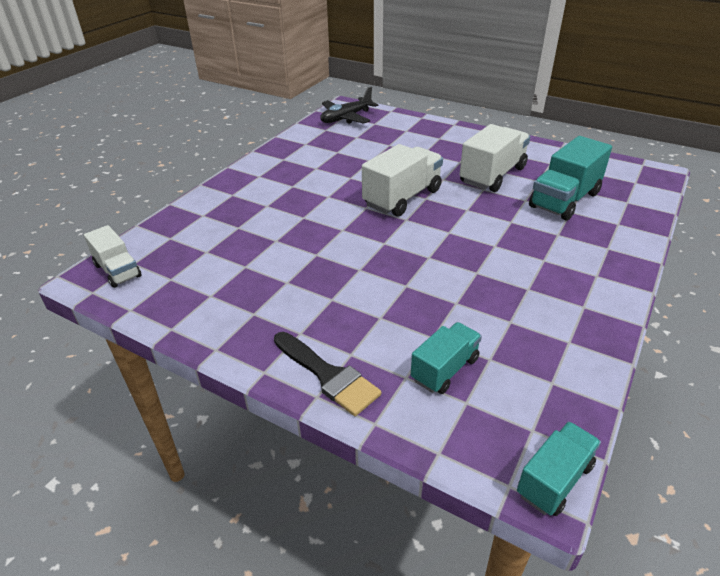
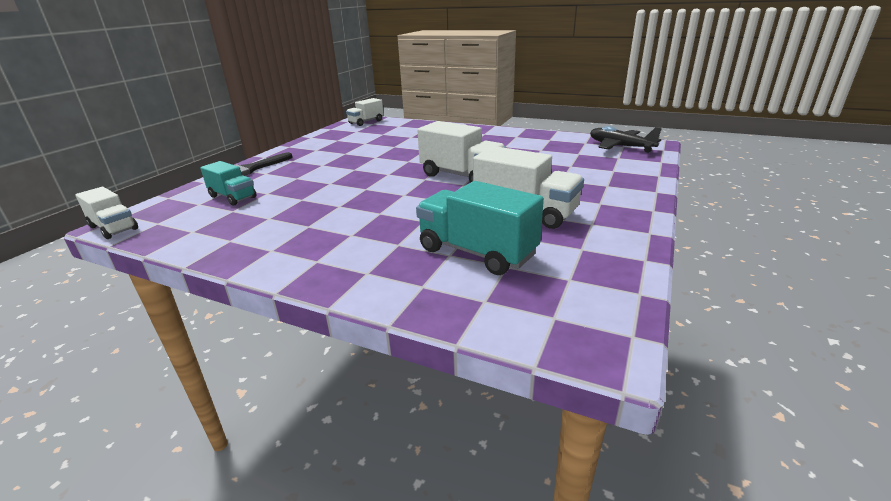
camera: 85 degrees right, 10 degrees down
(554, 479) = (114, 228): turquoise truck -> white truck

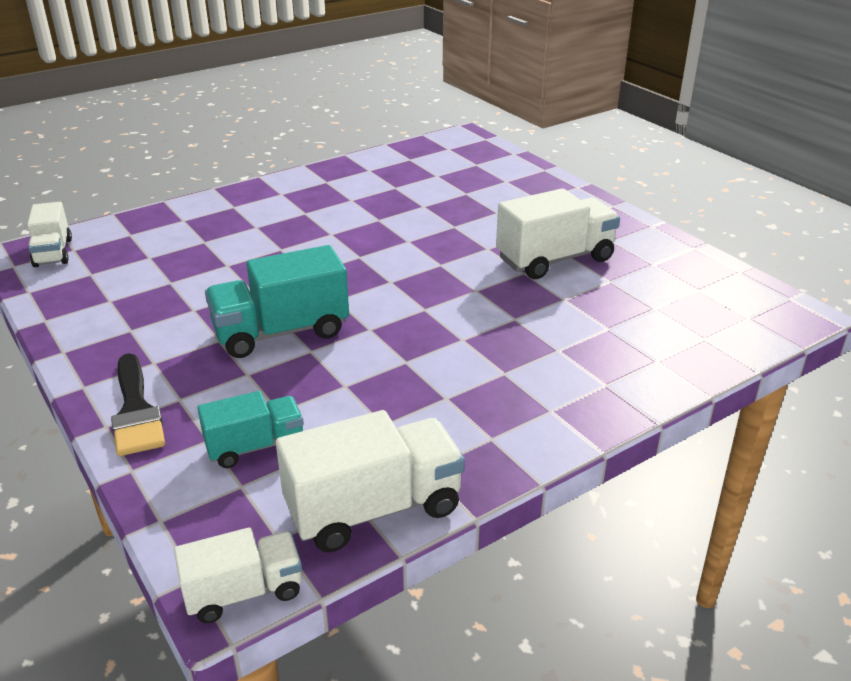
camera: 60 degrees left, 5 degrees up
(461, 176) = (413, 257): white truck -> white truck (374, 509)
(476, 252) = (616, 313): turquoise truck -> turquoise truck (281, 332)
(620, 147) = (449, 150): black plane -> none

